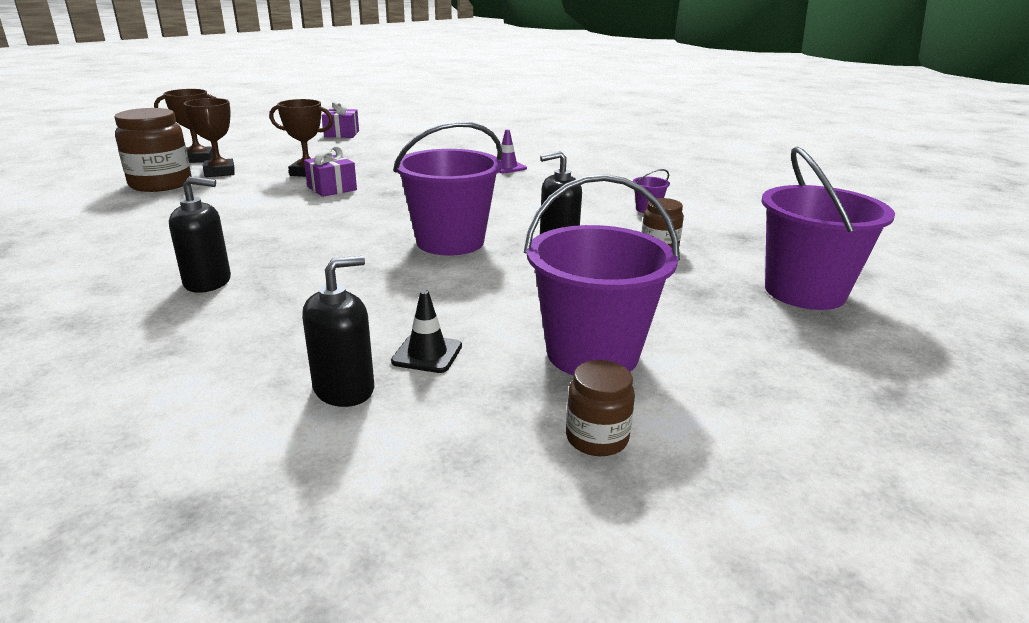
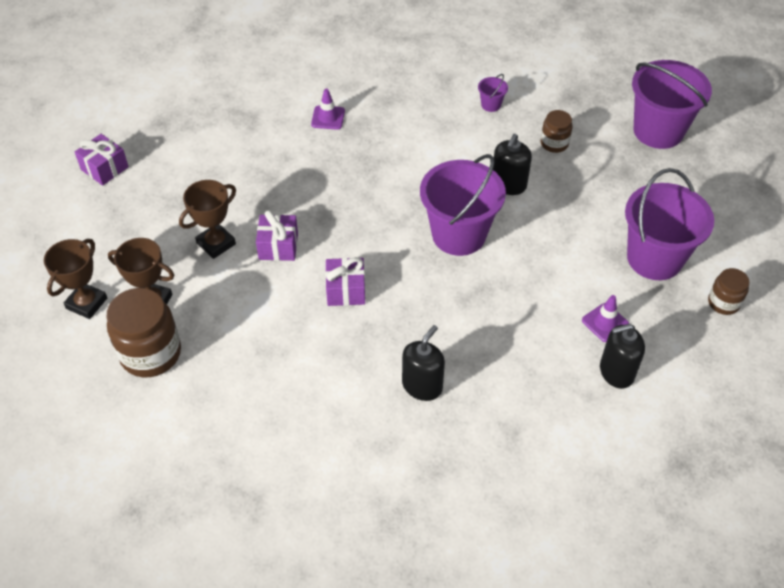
camera: 50 degrees left, 25 degrees up
(309, 220) = (346, 290): none -> purple gift
(344, 389) = (616, 372): black soap dispenser -> black soap dispenser turned 105 degrees counterclockwise
(427, 354) = (605, 322): black traffic cone -> purple traffic cone

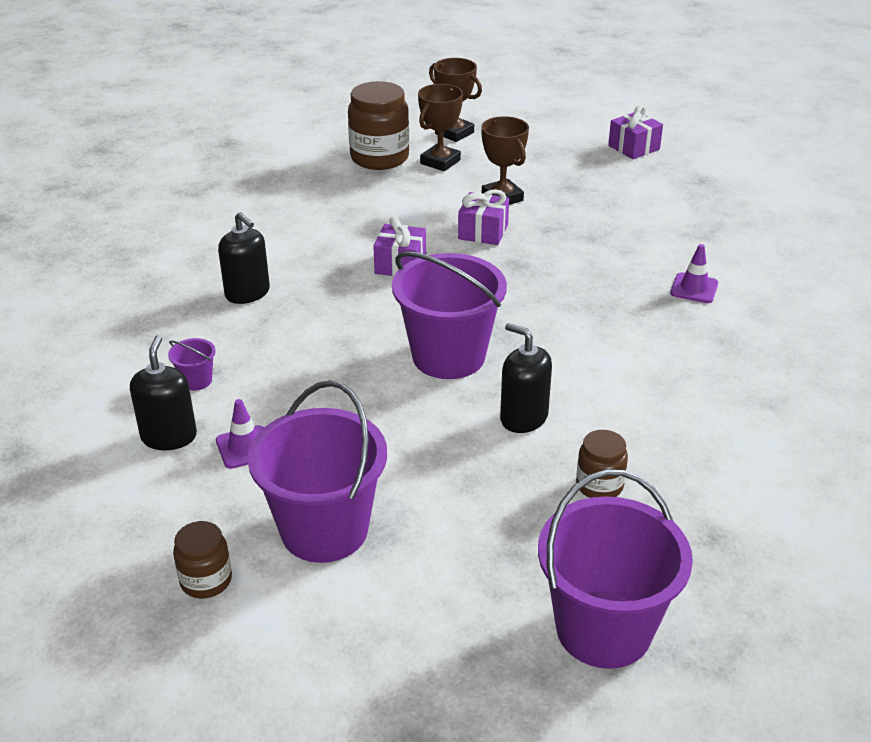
camera: 105 degrees right, 15 degrees down
(491, 105) = (703, 437): purple bucket -> purple bucket (196, 381)

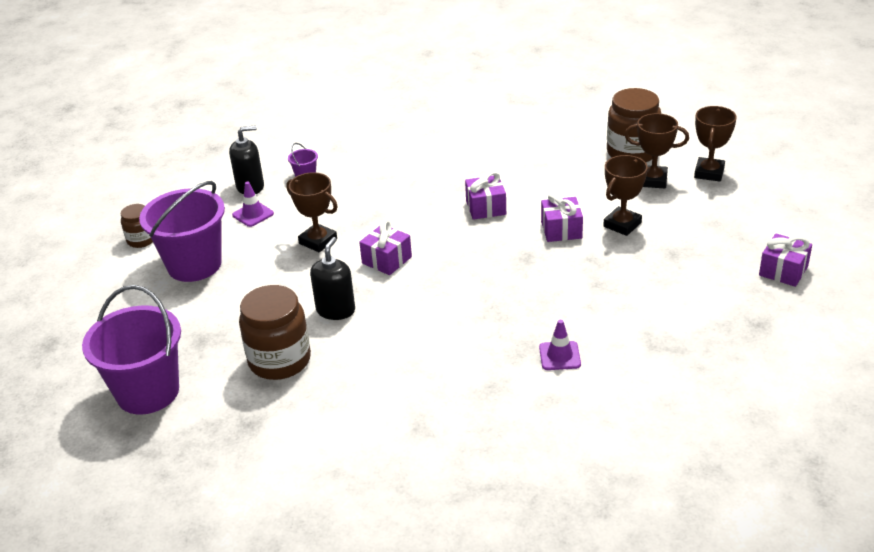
camera: 70 degrees right, 0 degrees up
(247, 293) = (407, 161): black soap dispenser -> none
(363, 401) = (318, 241): none -> brown trophy
(448, 356) = (386, 260): purple bucket -> purple gift
(599, 485) = (279, 360): brown jar -> brown jar, size x1.84

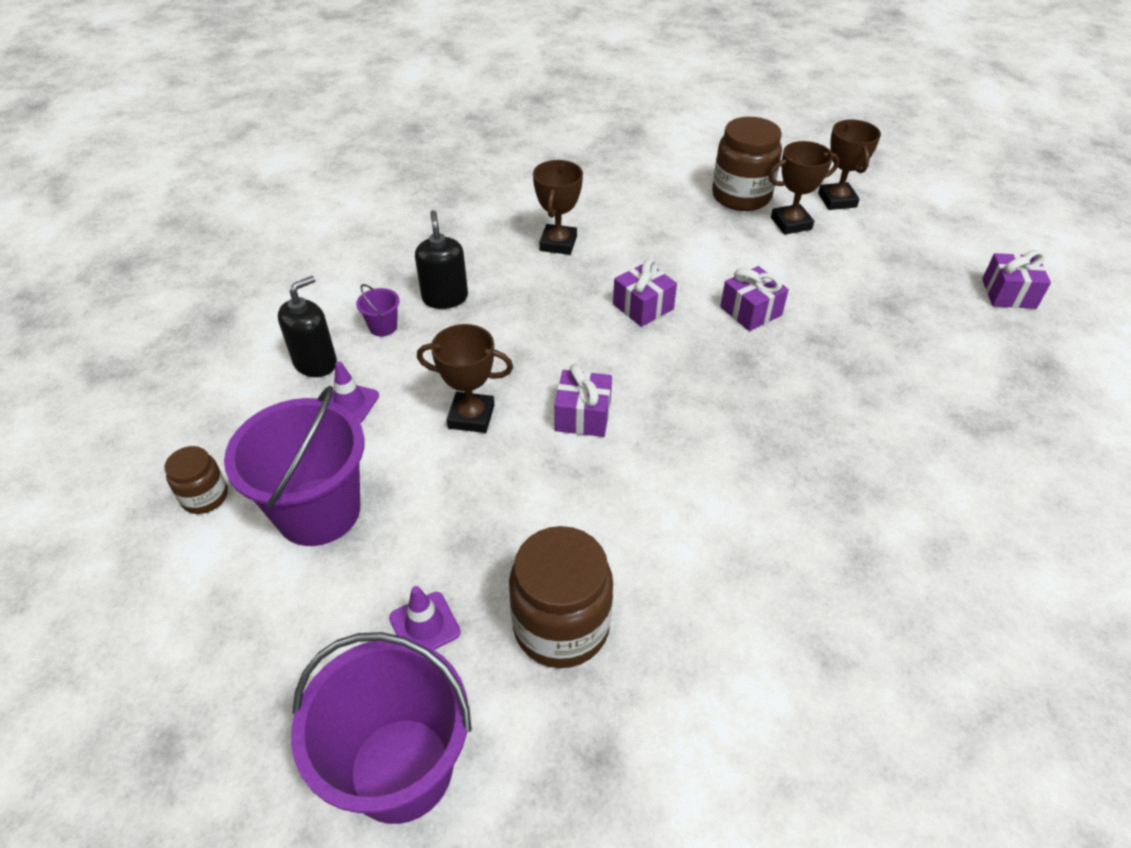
camera: 30 degrees left, 10 degrees up
(335, 310) = (575, 514): black soap dispenser -> black soap dispenser (445, 298)
(559, 356) = (894, 481): purple traffic cone -> purple traffic cone (424, 625)
(622, 224) = (808, 285): brown trophy -> brown trophy (558, 243)

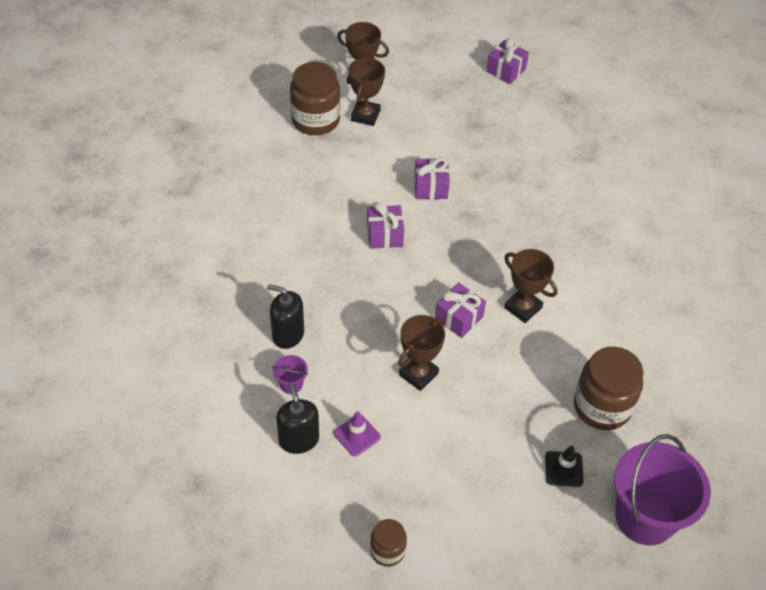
camera: 60 degrees left, 5 degrees up
(318, 511) = (444, 490): purple bucket -> none
(424, 625) = (564, 469): purple traffic cone -> black traffic cone
(558, 243) = (281, 242): brown trophy -> brown trophy (523, 308)

